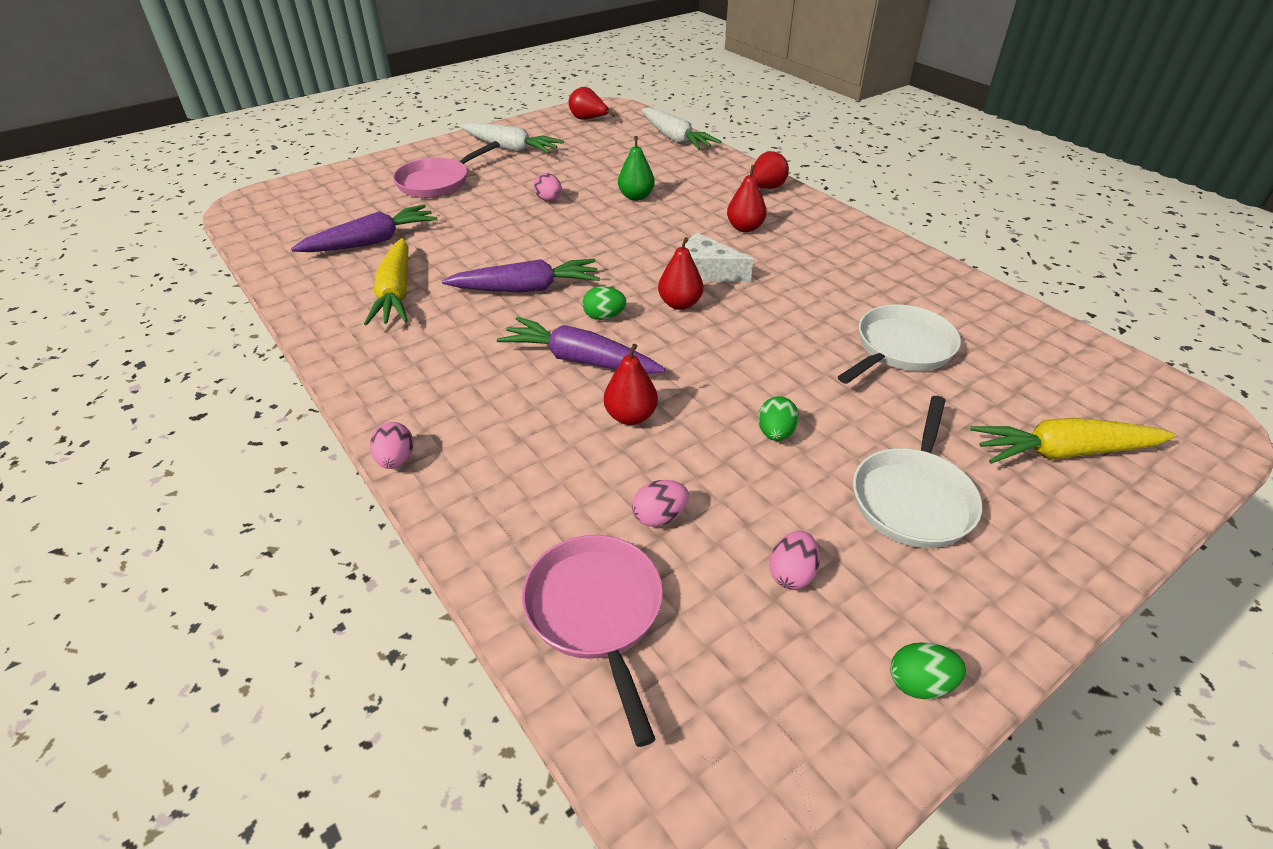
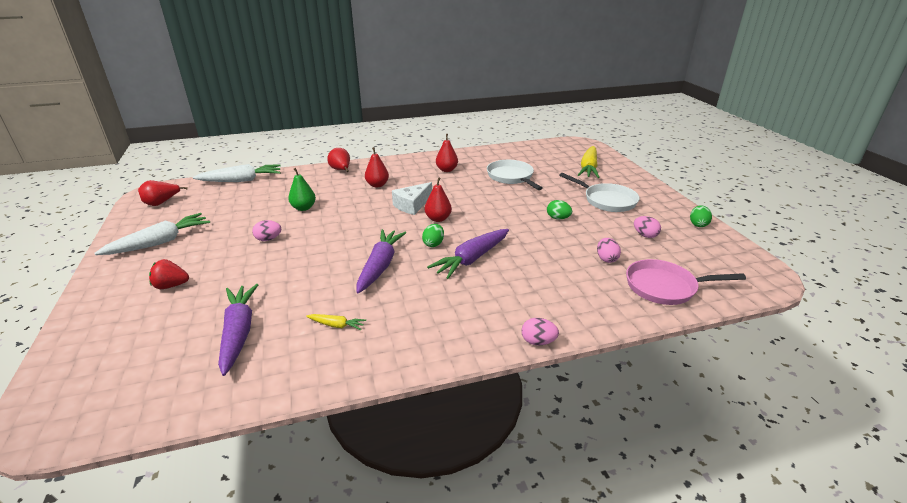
camera: 70 degrees left, 10 degrees down
(396, 293) = (337, 325): yellow carrot -> yellow carrot, size x0.48
(437, 182) = (171, 286): pink pan -> red strawberry
(630, 416) = (530, 252): red pear -> red pear (447, 170)

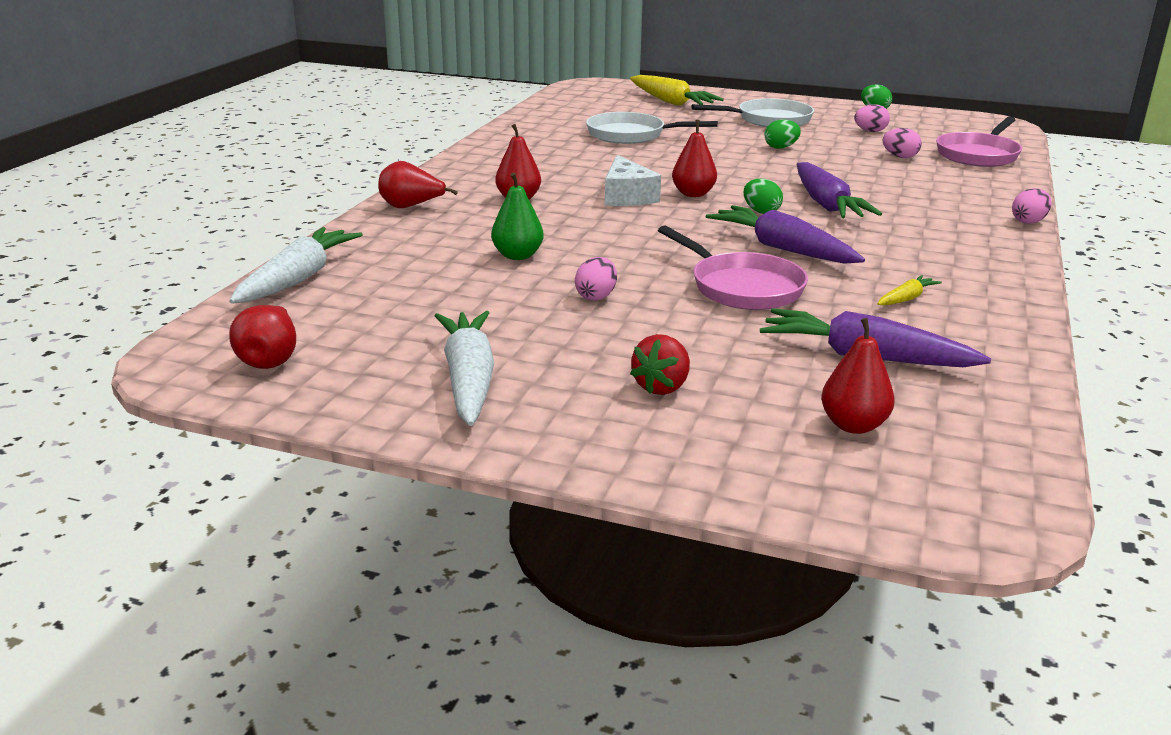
camera: 55 degrees left, 5 degrees down
(311, 270) = (742, 287): none -> pink pan
(447, 170) = (542, 155): red pear -> red pear (853, 425)

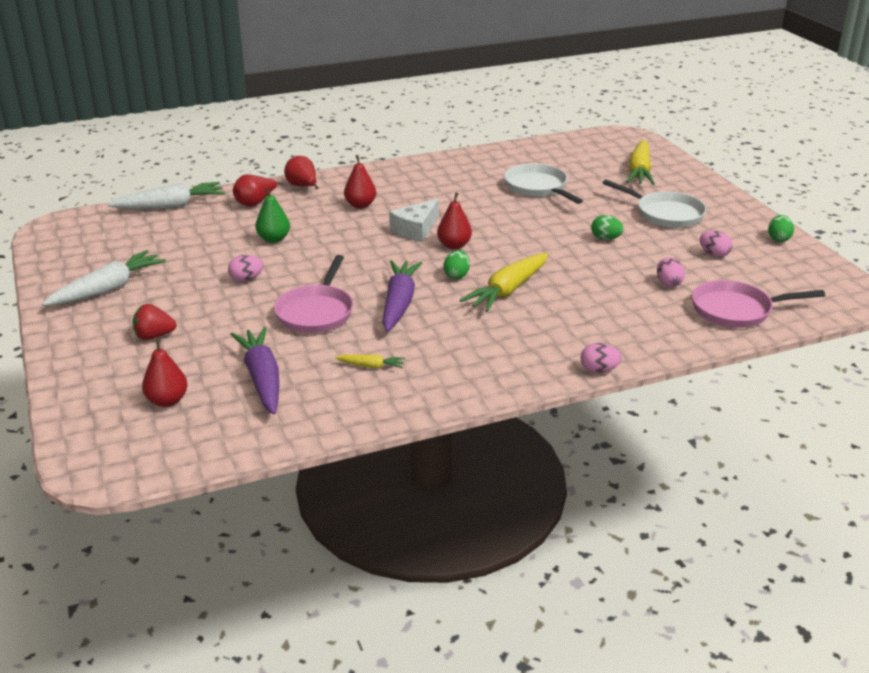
camera: 50 degrees right, 5 degrees up
(270, 360) = (78, 240): red pear -> red pear (255, 203)
(826, 204) = (507, 291): purple carrot -> yellow carrot

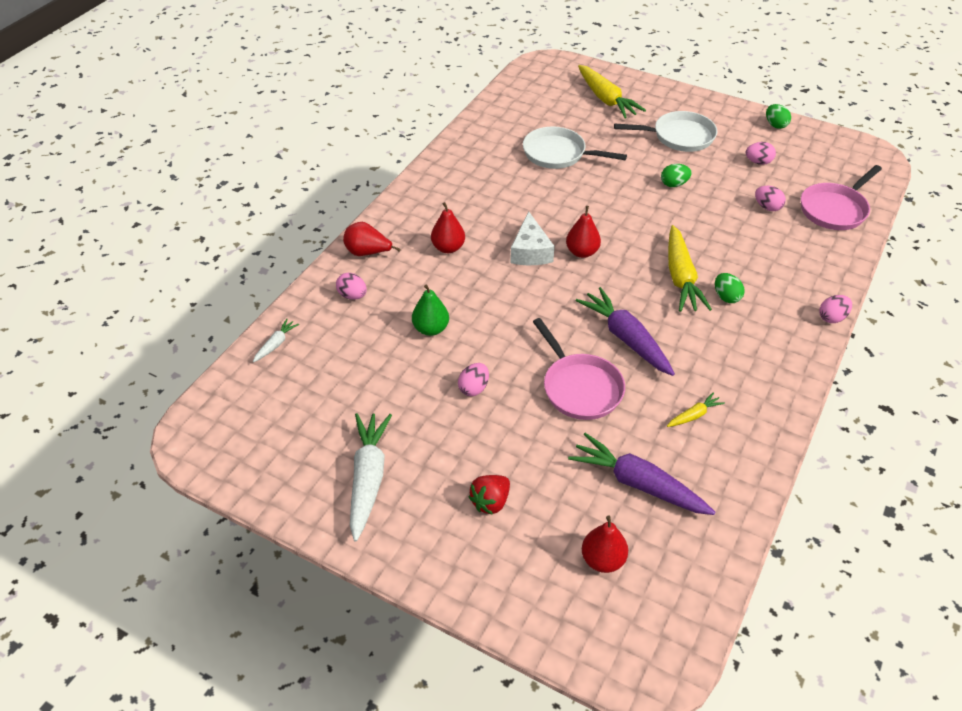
camera: 40 degrees left, 15 degrees up
(171, 206) = (276, 344): white carrot -> white carrot, size x0.48
(255, 203) = (352, 296): red pear -> pink egg
(456, 275) = (626, 283): green egg -> green egg (726, 297)

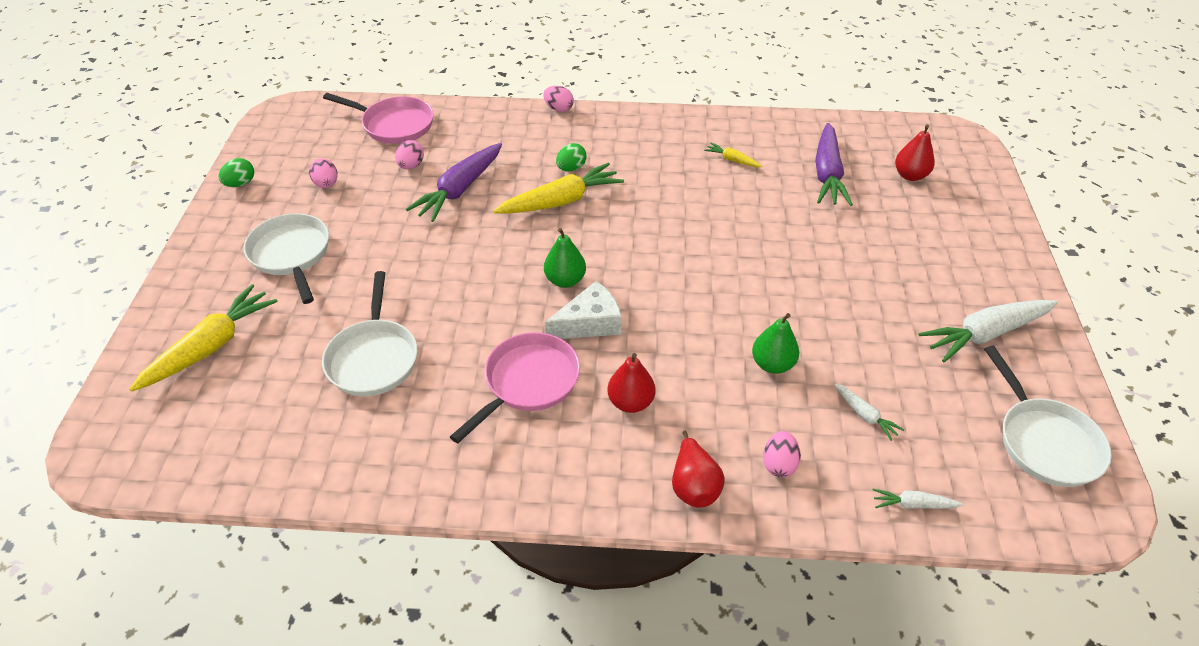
camera: 115 degrees left, 0 degrees up
(256, 446) = (1044, 441): none -> white pan
(353, 356) = (865, 415): none -> white carrot
(474, 388) = (820, 300): pink egg -> none
(490, 502) = (925, 247): red strawberry -> none
(579, 387) = (758, 230): pink pan -> pink pan (528, 382)
(582, 252) = (565, 280): red pear -> green pear
(625, 338) = (673, 217): purple carrot -> purple carrot (459, 190)
(674, 184) = (398, 238): green egg -> none

